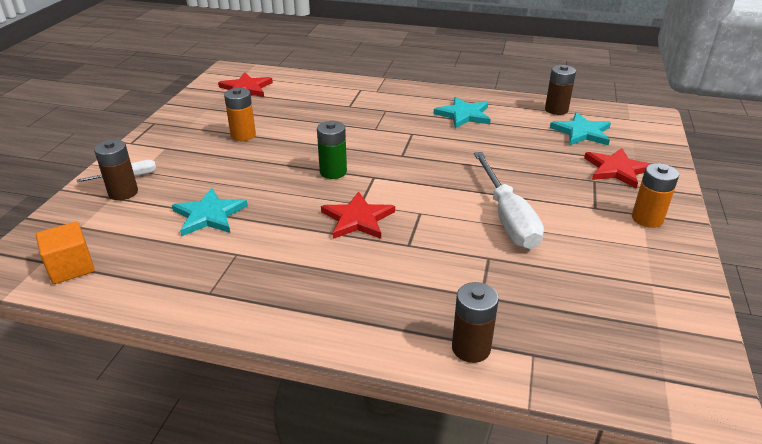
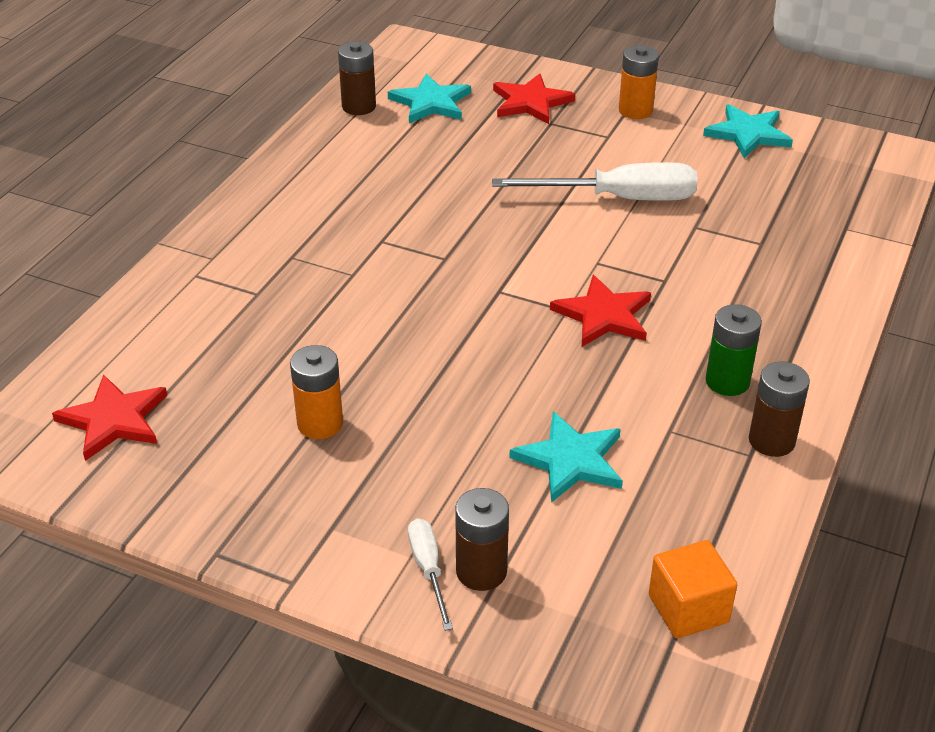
camera: 80 degrees left, 5 degrees up
(333, 172) = (475, 328): green battery -> green battery (727, 381)
(464, 115) = (341, 185): turquoise star -> turquoise star (748, 134)
(471, 348) = (840, 263): brown battery -> brown battery (771, 441)

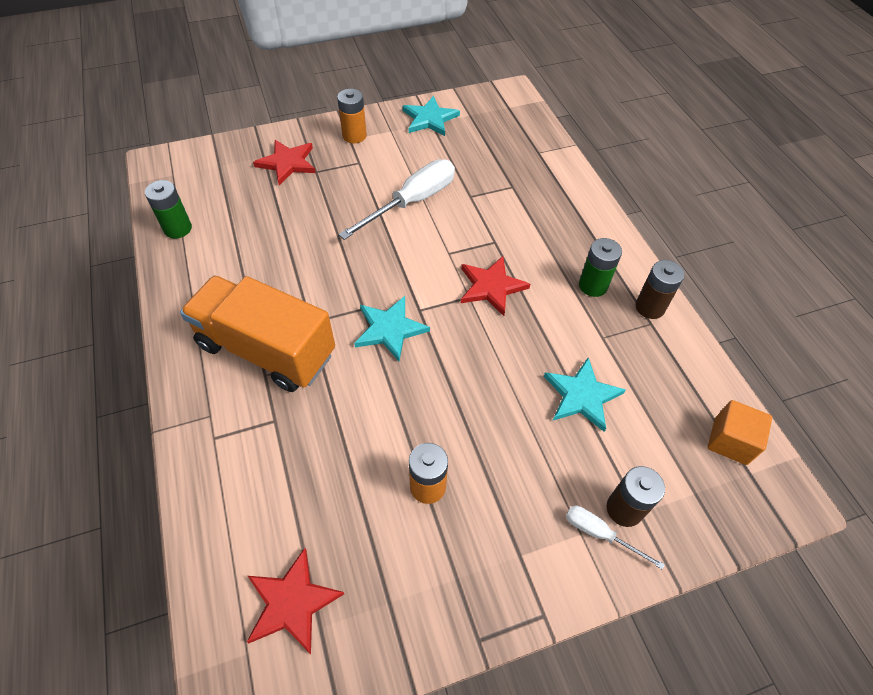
camera: 45 degrees left, 15 degrees up
(316, 239) = (266, 350): none -> orange truck
(359, 106) = (178, 228): brown battery -> green battery
(431, 103) = (224, 198): turquoise star -> turquoise star (390, 329)

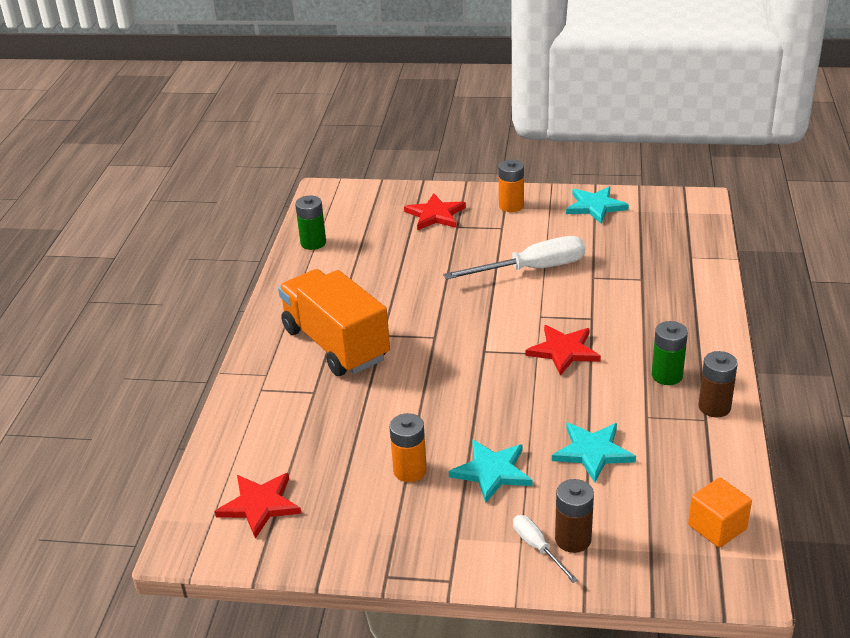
camera: 30 degrees right, 20 degrees down
(390, 329) = (448, 357): turquoise star -> turquoise star (492, 472)

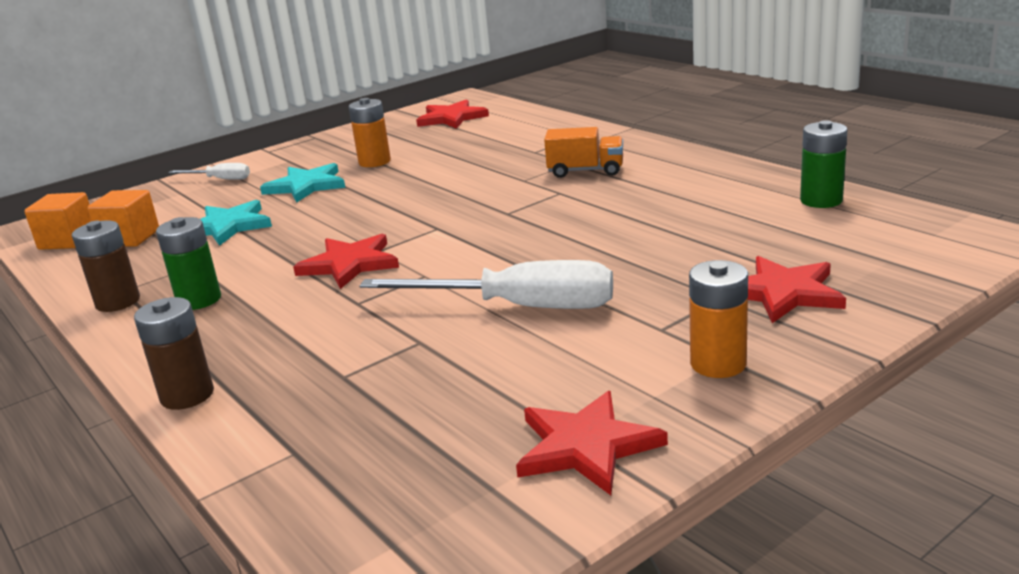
camera: 135 degrees right, 10 degrees down
(335, 344) = (585, 171): orange truck -> orange truck, size x0.49
(532, 269) = (518, 307): white screwdriver -> white screwdriver turned 105 degrees counterclockwise
(573, 539) = (195, 191): brown battery -> brown battery (187, 395)
(595, 206) = (586, 446): turquoise star -> red star
(668, 491) = (130, 238): none -> orange cube

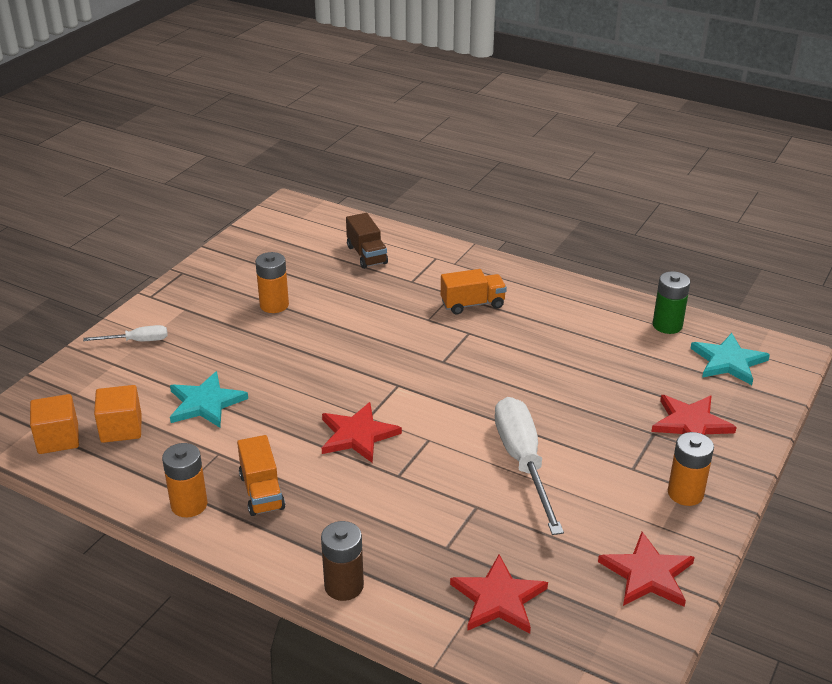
camera: 25 degrees left, 10 degrees up
(118, 302) = (189, 505): brown battery -> orange battery
(199, 300) = (262, 492): green battery -> orange truck
(306, 186) = (235, 343): turquoise star -> turquoise star (728, 361)
(451, 118) = (300, 237): red star -> red star (498, 598)
(506, 131) = (367, 255): none -> brown truck
(518, 307) = (523, 462): white screwdriver -> white screwdriver turned 90 degrees counterclockwise

